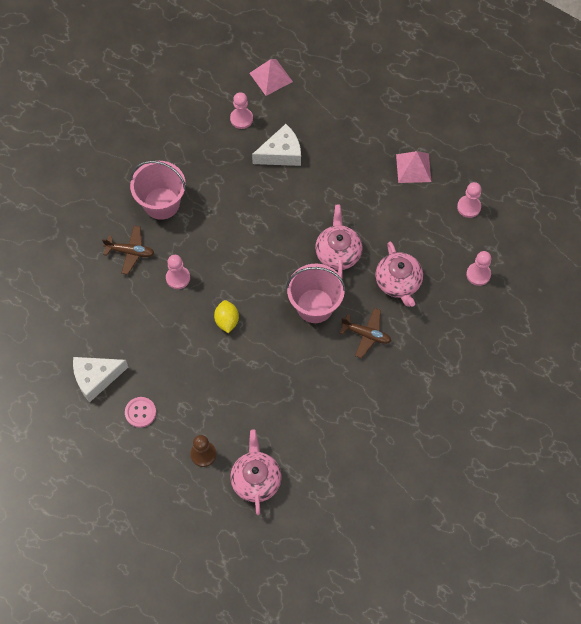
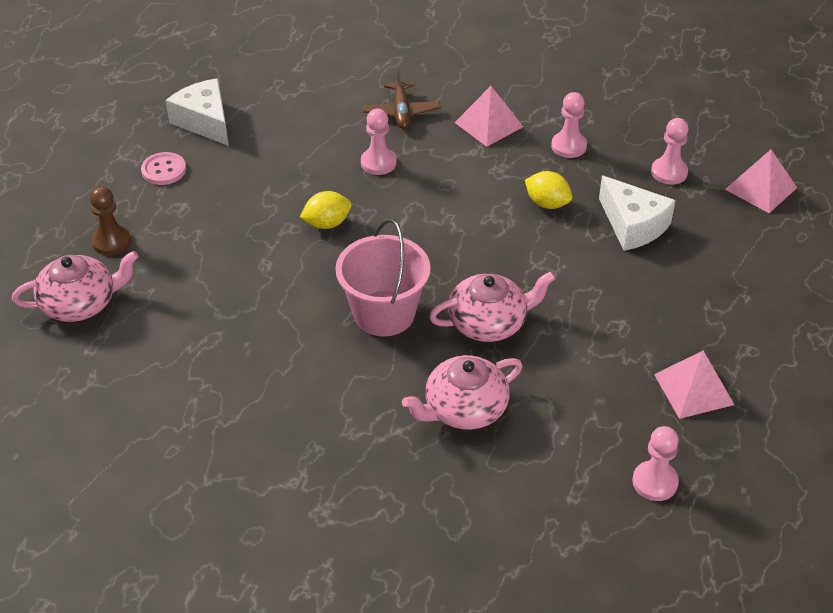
camera: 75 degrees right, 20 degrees down
(161, 203) = (489, 124): pink bucket -> pink pyramid
(248, 192) = (547, 203): none -> yellow lemon
(366, 334) = (353, 385): brown plane -> none
(478, 274) = (523, 520): pink pawn -> pink pawn (569, 146)

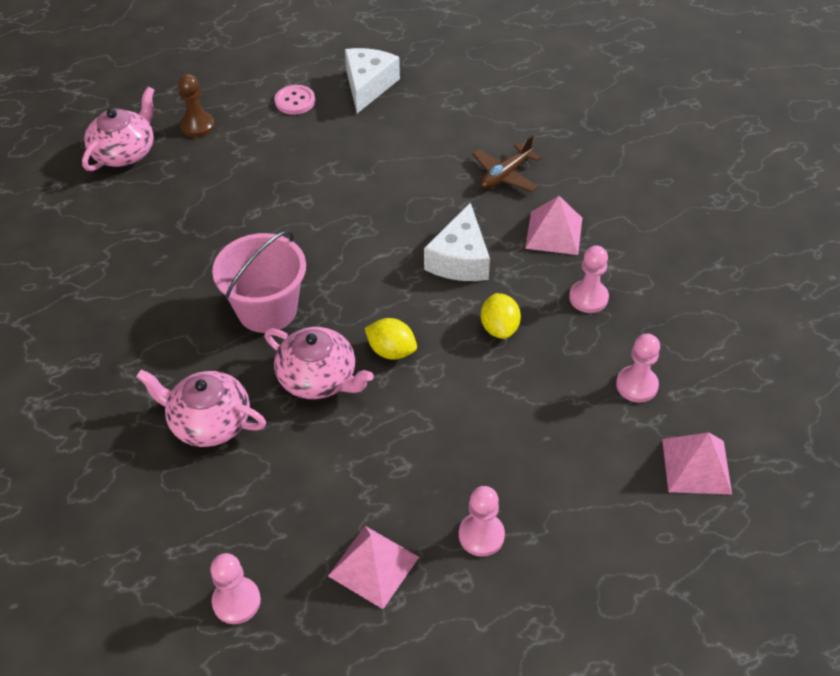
camera: 50 degrees right, 5 degrees up
(80, 303) = (125, 152): pink teapot -> pink teapot turned 90 degrees counterclockwise
(327, 223) = (331, 216): yellow lemon -> yellow lemon (391, 351)
(378, 163) = (430, 200): pink pawn -> pink pawn (481, 535)
(633, 225) = (537, 401): white cheese -> white cheese (460, 259)

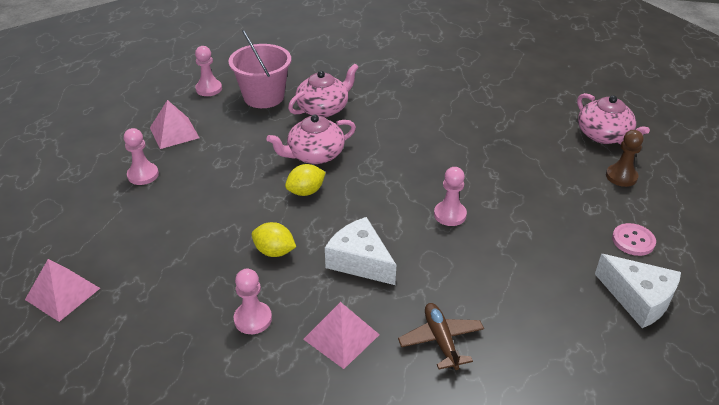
camera: 120 degrees right, 10 degrees down
(267, 309) = (391, 152): pink bucket -> pink bucket (264, 97)
(636, 385) = (151, 300): pink pawn -> pink pawn (450, 215)

